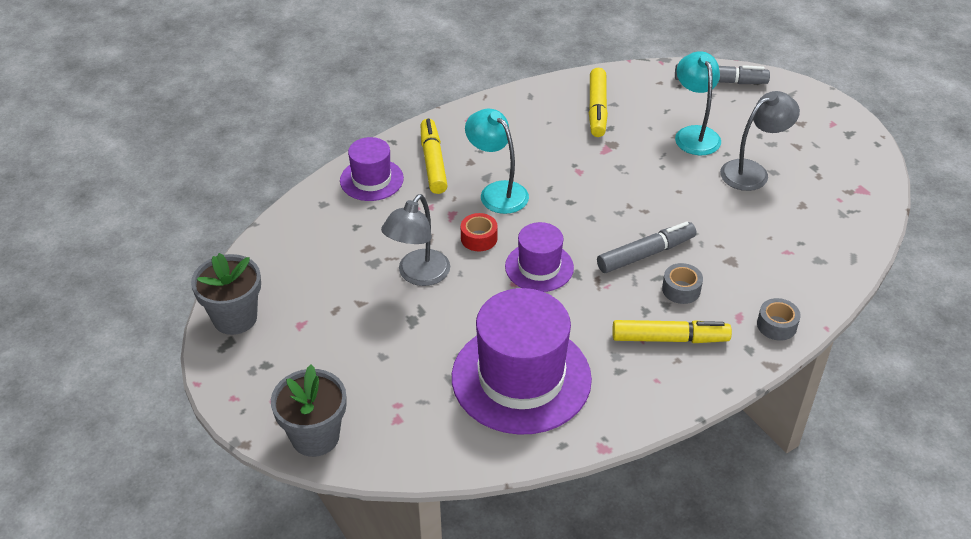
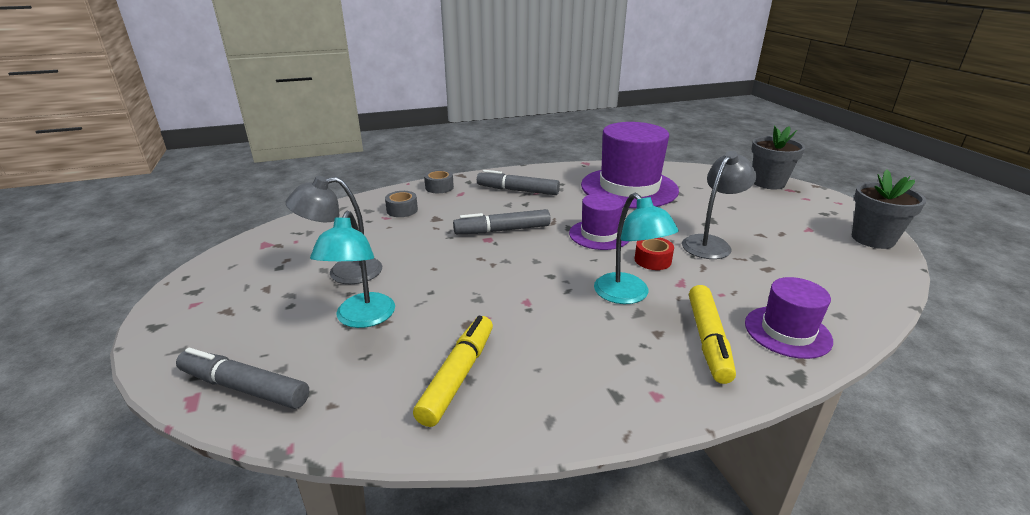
camera: 165 degrees left, 15 degrees down
(669, 338) = (517, 190): yellow marker -> grey marker
(681, 289) = (490, 209): grey tape -> grey tape (402, 210)

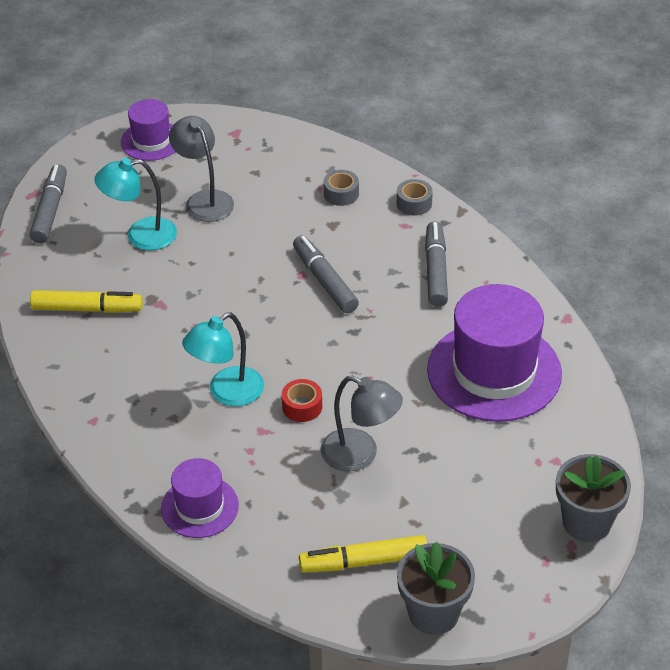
camera: 75 degrees right, 15 degrees up
(599, 235) = (345, 358): purple hat -> purple hat (151, 141)
(708, 340) = (171, 451): yellow marker -> yellow marker (363, 562)

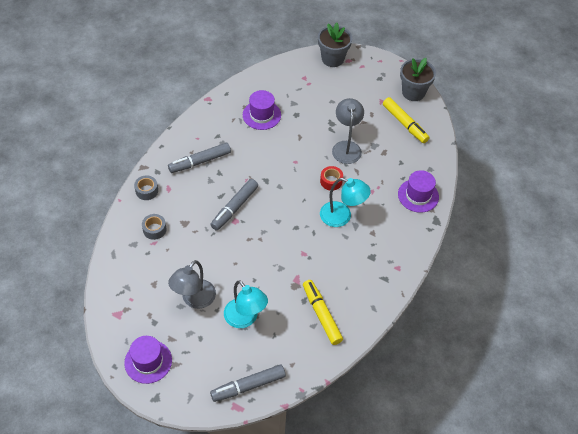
camera: 120 degrees left, 10 degrees up
(494, 371) = (261, 115): purple hat -> purple hat, size x0.54

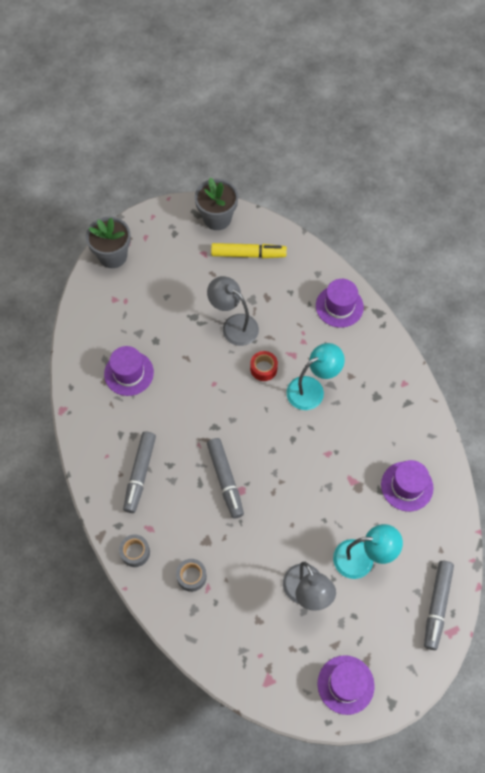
camera: 50 degrees left, 10 degrees up
(321, 315) = (407, 486): yellow marker -> purple hat

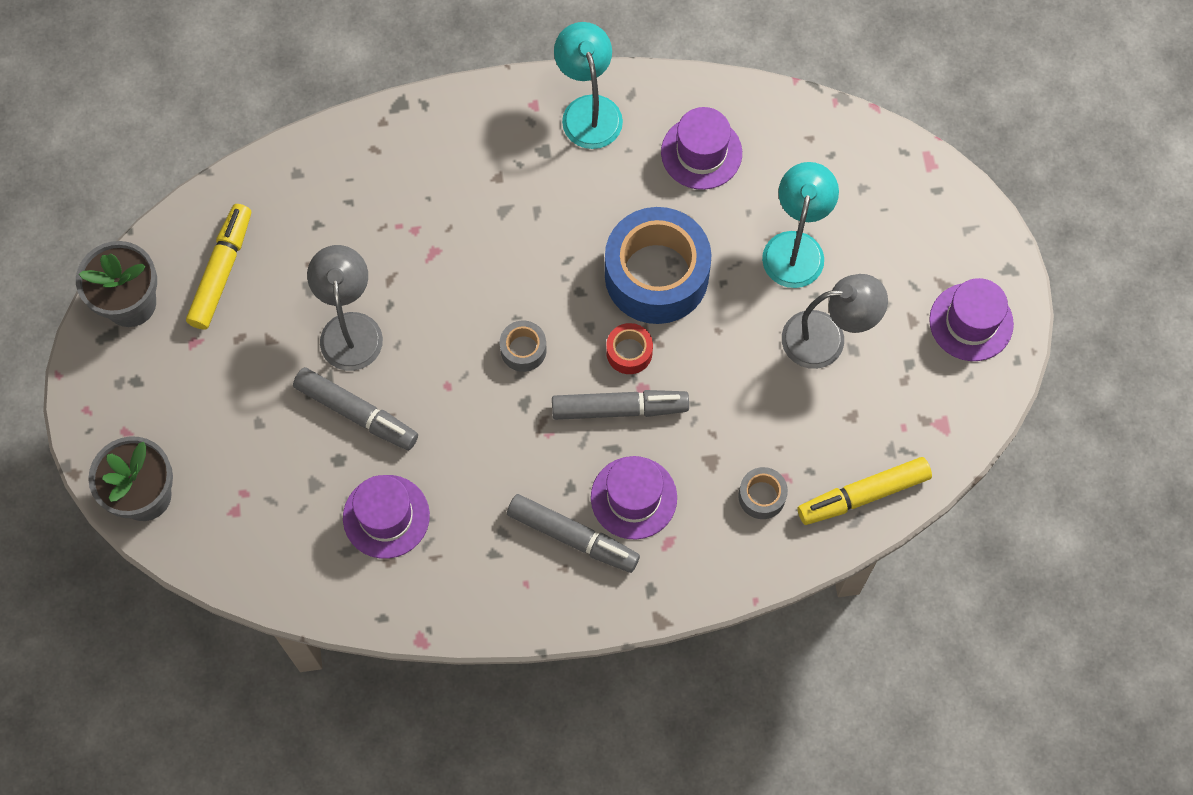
camera: 75 degrees left, 5 degrees up
(135, 552) = (702, 572): grey tape -> grey tape (523, 350)
(208, 639) = (863, 495): none -> yellow marker
(234, 325) = (350, 328): grey lamp -> grey lamp turned 120 degrees clockwise
(263, 368) = (444, 302): red tape -> red tape (629, 352)
(312, 389) = (503, 240): turquoise lamp -> turquoise lamp (588, 110)
(317, 480) = (656, 275): none -> blue tape
(339, 306) = (369, 158): purple hat -> purple hat (634, 497)
(437, 606) = (889, 169): grey marker -> grey marker (357, 413)

